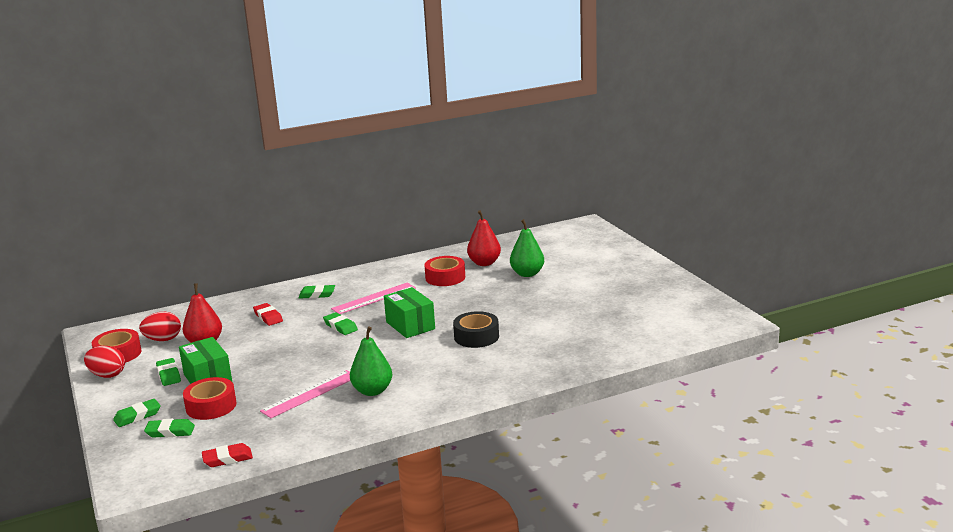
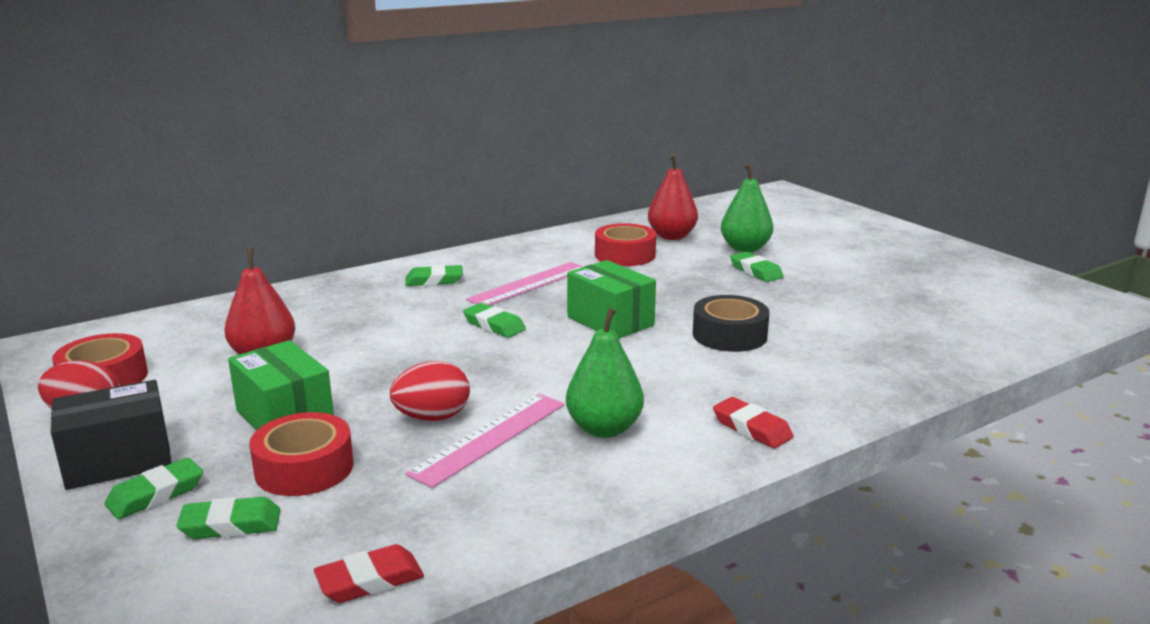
camera: 10 degrees left, 0 degrees up
(121, 399) = (118, 461): none -> black box
(163, 340) = (186, 352): red egg -> red egg (432, 417)
(169, 375) = (207, 412): green eraser -> green eraser (756, 271)
(268, 317) = (364, 314): red eraser -> red eraser (752, 428)

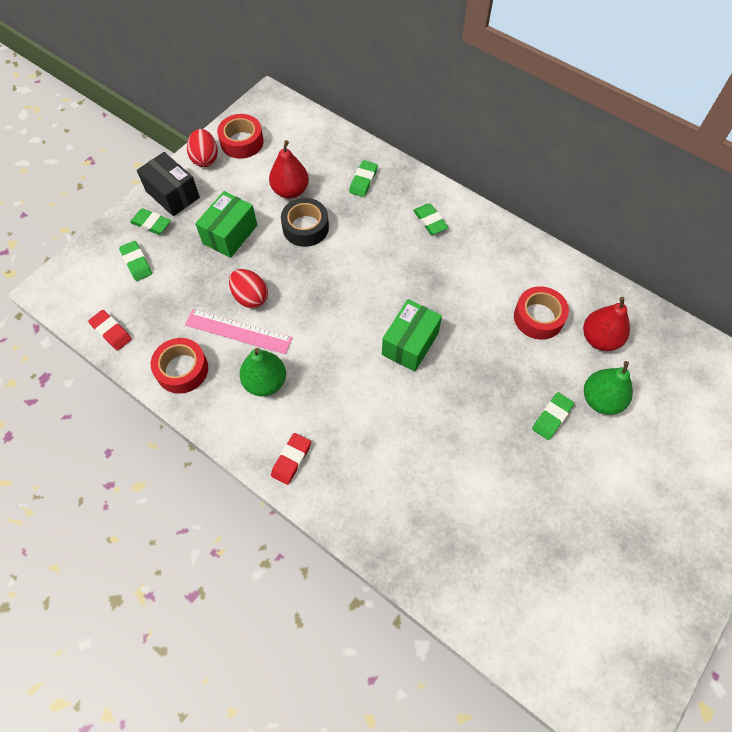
camera: 70 degrees right, 40 degrees up
(304, 468) = (187, 266): red tape -> red tape (182, 370)
(494, 325) = (375, 281): green eraser -> green eraser (363, 181)
(529, 284) = (450, 276): pink ruler -> none
(729, 335) = (419, 422): black tape -> black tape (305, 227)

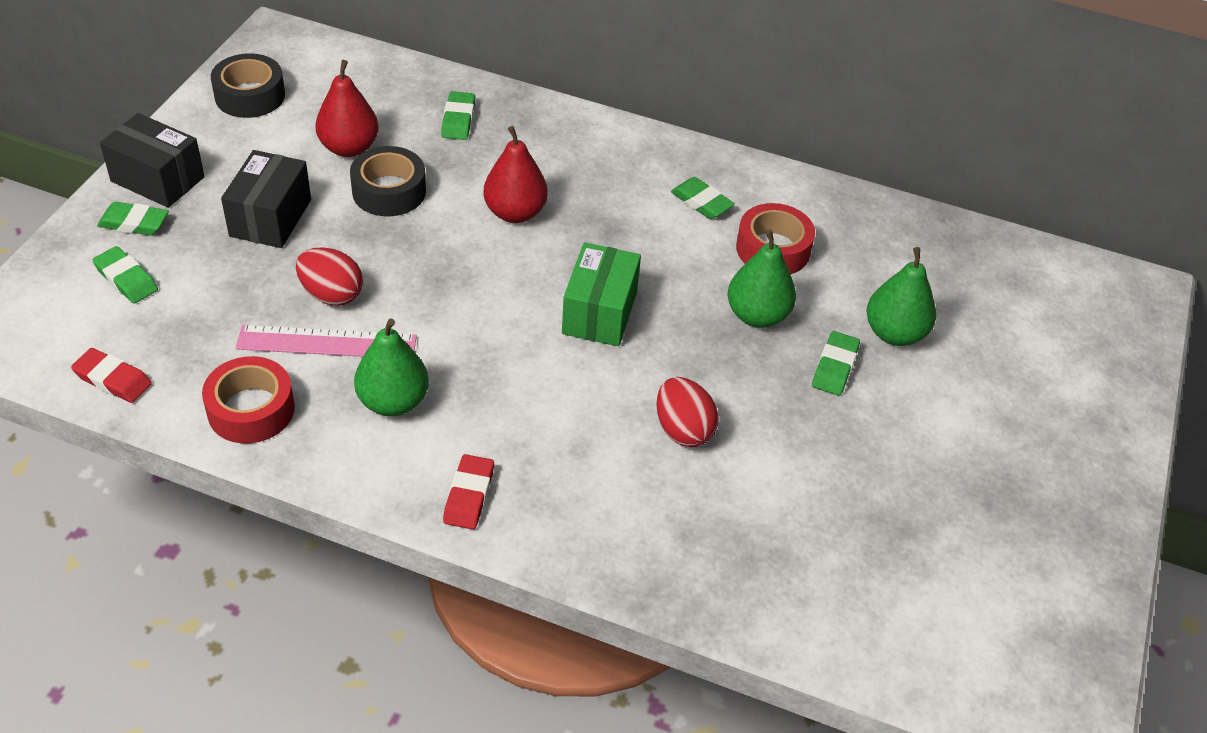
camera: 20 degrees left, 15 degrees down
(205, 158) = (196, 125): red egg -> red egg (683, 430)
(230, 234) = (270, 218): green box -> black box
(242, 142) = (250, 96): red tape -> black tape
(430, 221) = (576, 156): green eraser -> green eraser (701, 202)
(512, 366) = (757, 315): none -> green pear
(600, 339) = (866, 260): red pear -> red pear (515, 212)

